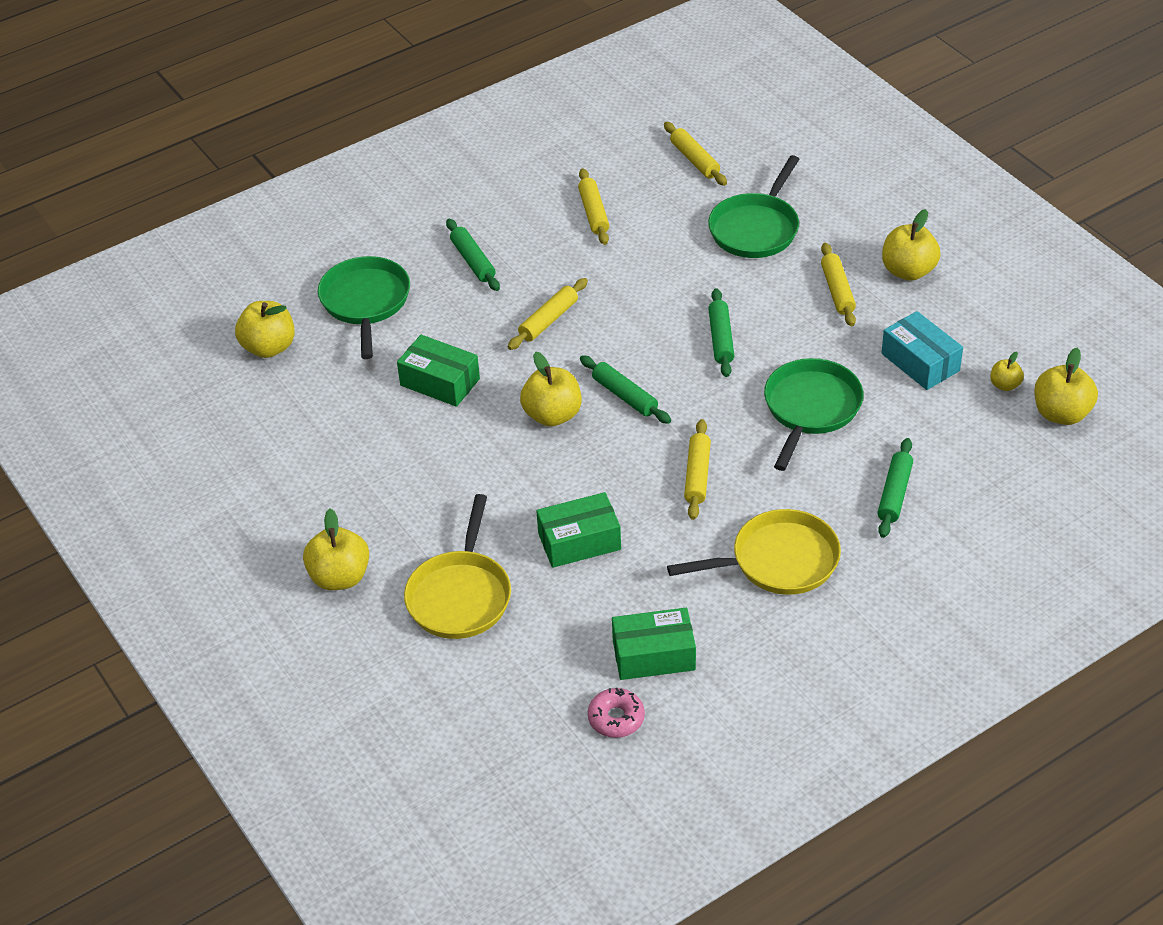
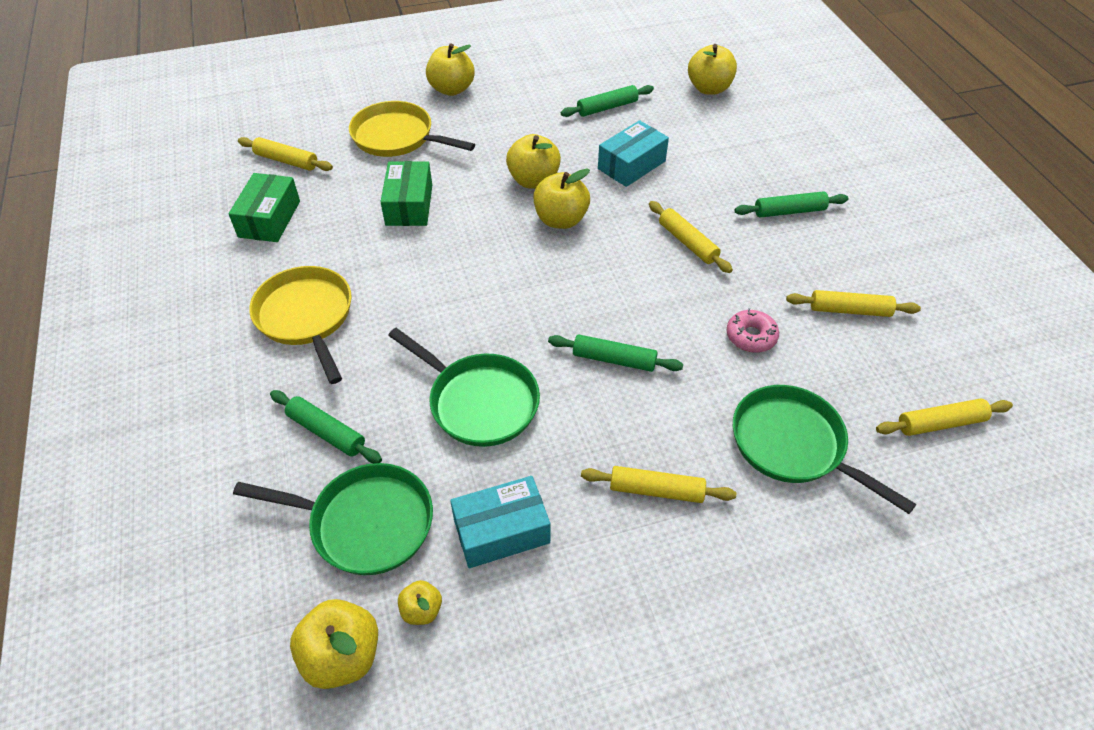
camera: 105 degrees right, 5 degrees up
(365, 303) = (748, 141): green pan -> green pan (365, 522)
(440, 382) = (631, 165): green box -> turquoise box
(616, 718) = (231, 187): pink donut -> pink donut (751, 336)
(624, 396) = (563, 269): green rolling pin -> green rolling pin (607, 107)
(697, 475) = (438, 292): yellow rolling pin -> yellow rolling pin (286, 161)
(778, 561) = (306, 317): yellow pan -> yellow pan turned 150 degrees clockwise
(908, 271) = (669, 583): yellow apple -> yellow apple (533, 180)

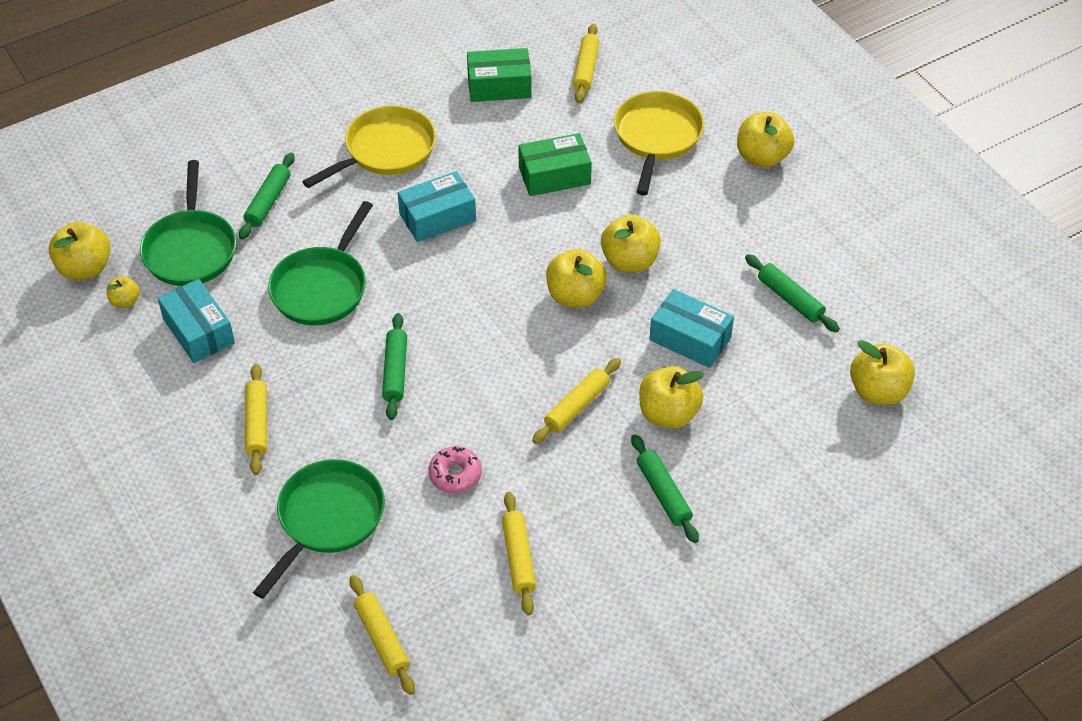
camera: 75 degrees right, 0 degrees up
(422, 293) = (437, 217): none -> turquoise box
(707, 192) = (668, 414): none -> yellow apple

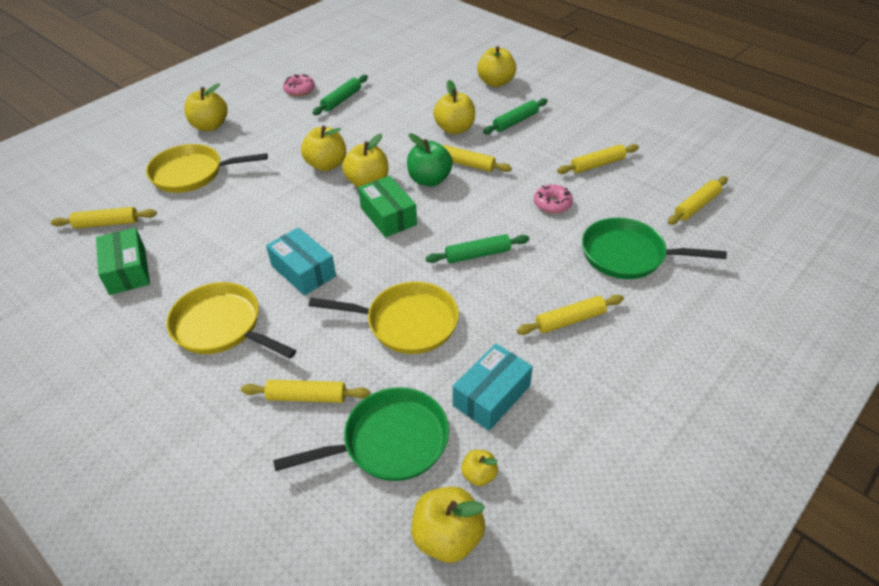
camera: 105 degrees left, 5 degrees down
(268, 201) = (307, 397): green rolling pin -> yellow rolling pin
(322, 287) = (406, 322): green pan -> yellow pan
(554, 175) = (242, 216): green box -> green box (388, 216)
(557, 358) = (429, 180): none -> green apple
(690, 339) = (389, 130): turquoise box -> none
(833, 255) = (299, 90): none -> pink donut
(878, 391) = (403, 65): yellow apple -> yellow apple (496, 82)

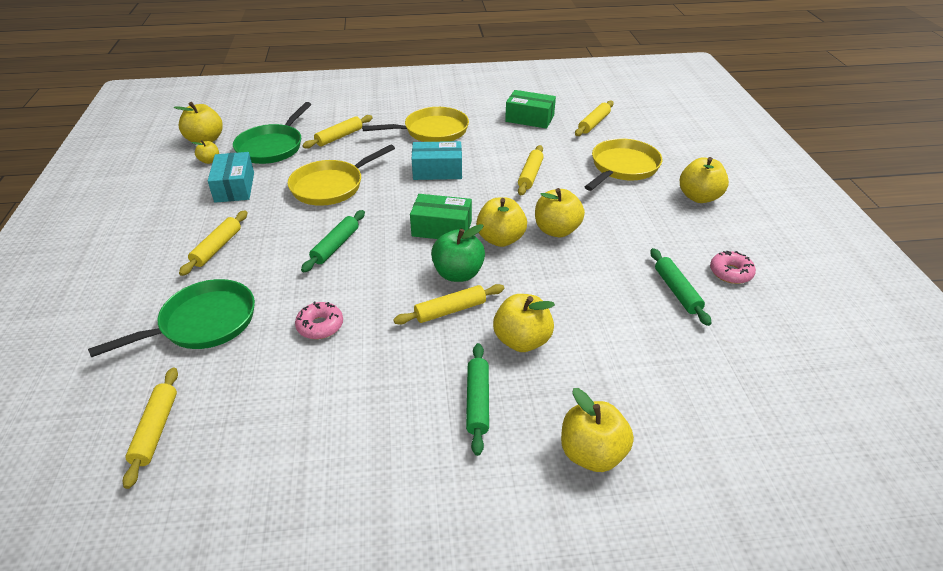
camera: 130 degrees right, 5 degrees down
(597, 164) = (317, 407): yellow rolling pin -> yellow rolling pin (530, 175)

